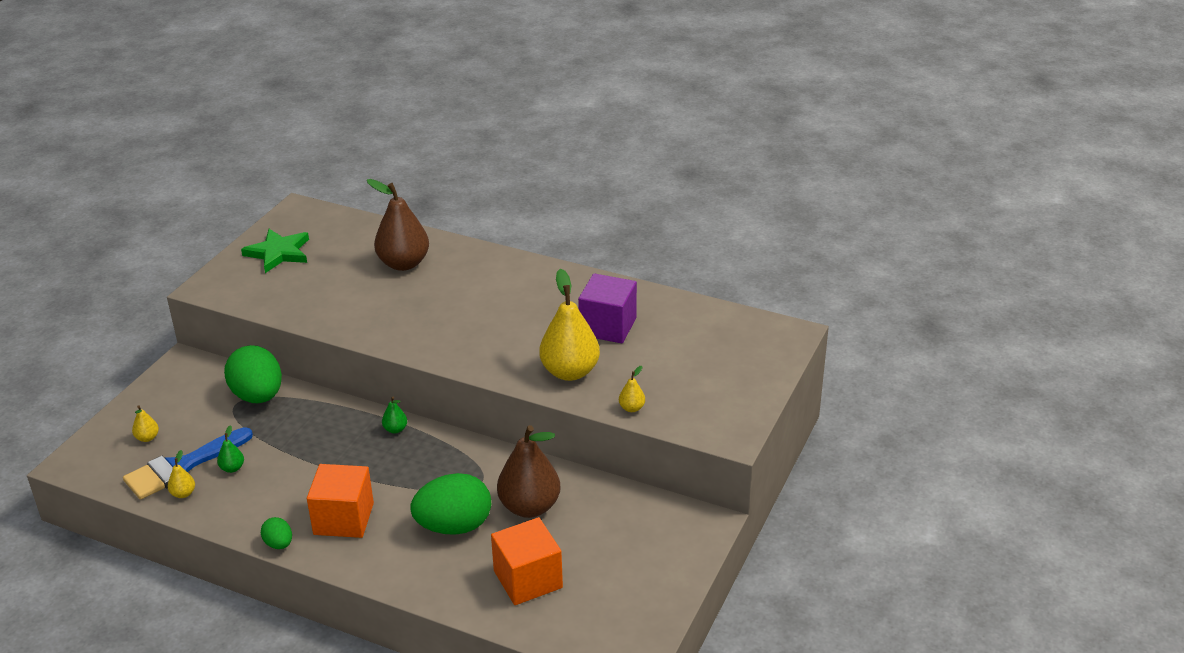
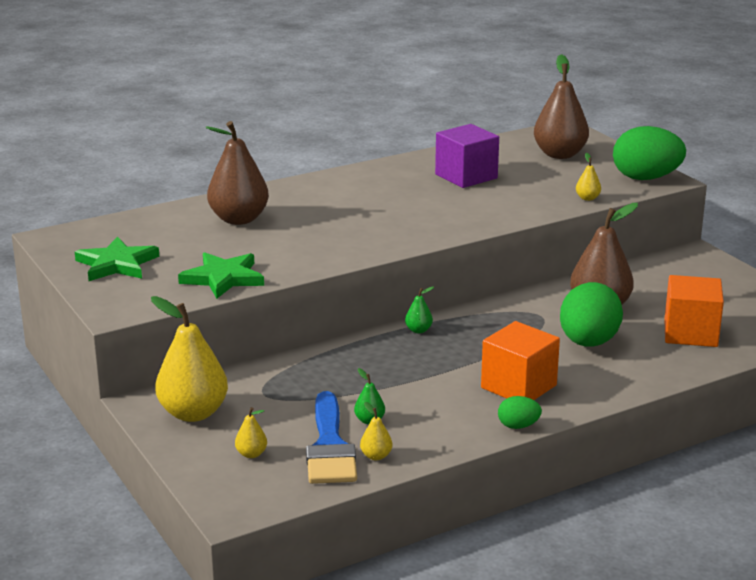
camera: 55 degrees left, 10 degrees down
(258, 396) = (269, 379): green egg -> green egg (646, 178)
(294, 304) = (223, 278): none -> green star
(570, 372) = (508, 204): yellow pear -> yellow pear (193, 413)
(720, 354) = (559, 154): none -> brown pear

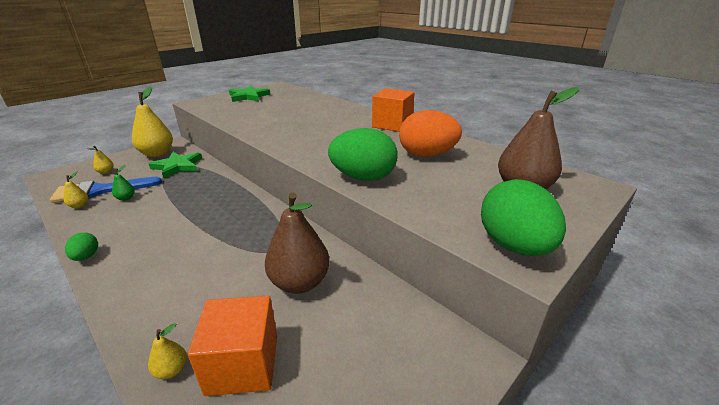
camera: 75 degrees right, 5 degrees up
(223, 278) = (230, 114): green star -> green star (177, 166)
(239, 219) = (311, 108): brown pear -> none
(418, 330) = (248, 199): green pear -> none
(466, 176) = (426, 155): purple cube -> orange egg
(518, 386) = (151, 250): orange cube -> orange cube (392, 125)
(587, 198) = (421, 212): yellow pear -> yellow pear (171, 370)
(588, 343) = (223, 281): green egg -> green egg (363, 177)

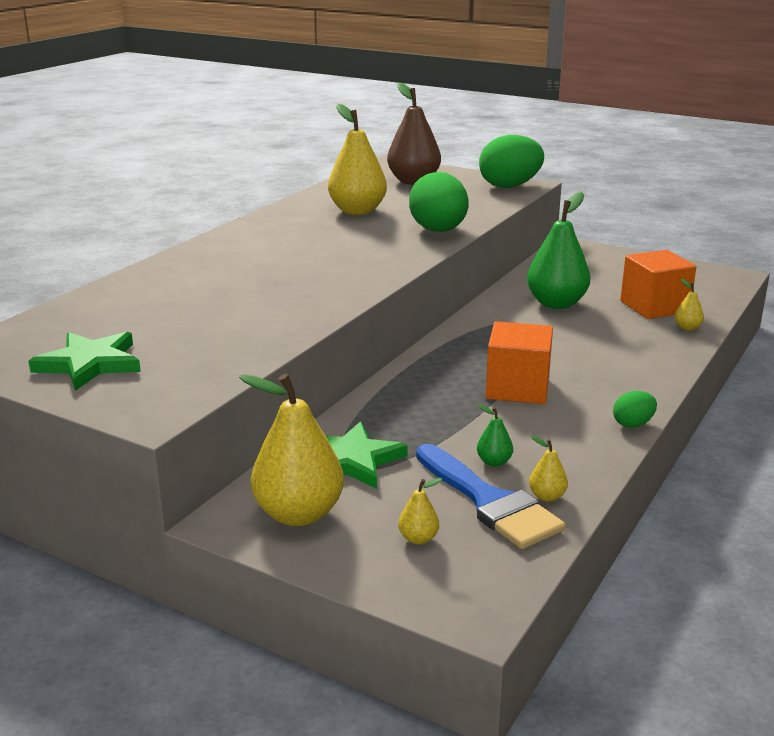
camera: 105 degrees left, 5 degrees down
(300, 282) = (556, 303): brown pear -> green pear
(392, 125) = (254, 231): orange cube -> orange cube (517, 388)
(426, 155) = (357, 211): orange egg -> yellow pear

